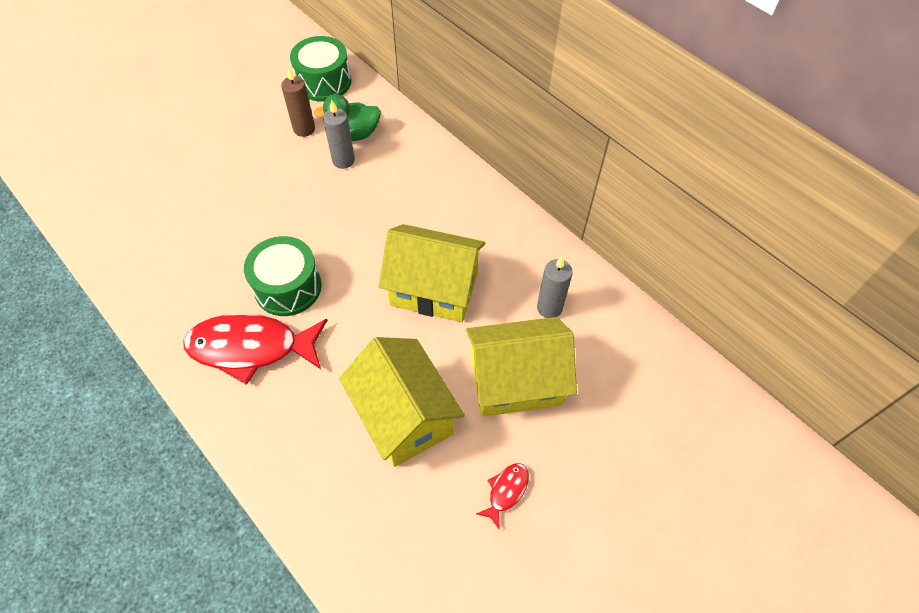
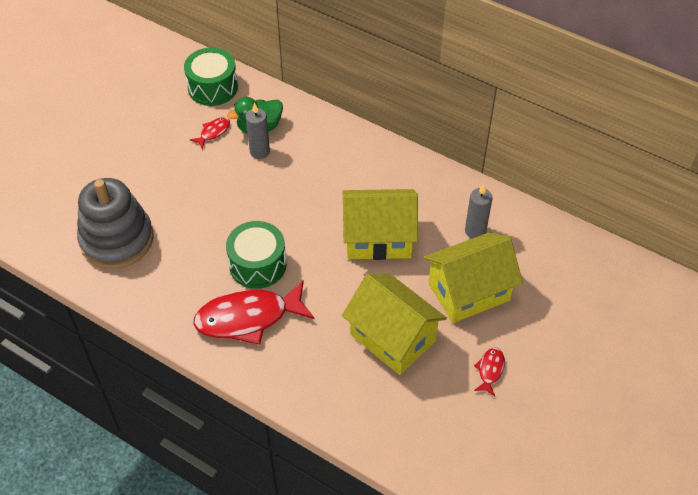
camera: 15 degrees left, 5 degrees down
(153, 222) = (117, 239): none -> grey stacking toy
(304, 129) = (213, 132): brown candle -> red fish

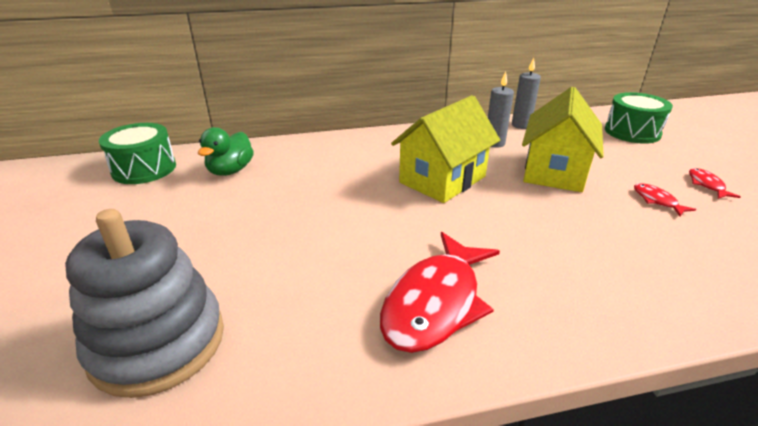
camera: 45 degrees left, 20 degrees down
(213, 132) = (183, 193): red fish -> red fish (706, 185)
(257, 265) = (373, 255): green drum -> green drum (632, 132)
(259, 152) = (253, 183): grey candle -> grey candle (521, 125)
(392, 338) = (569, 227): yellow house -> none

